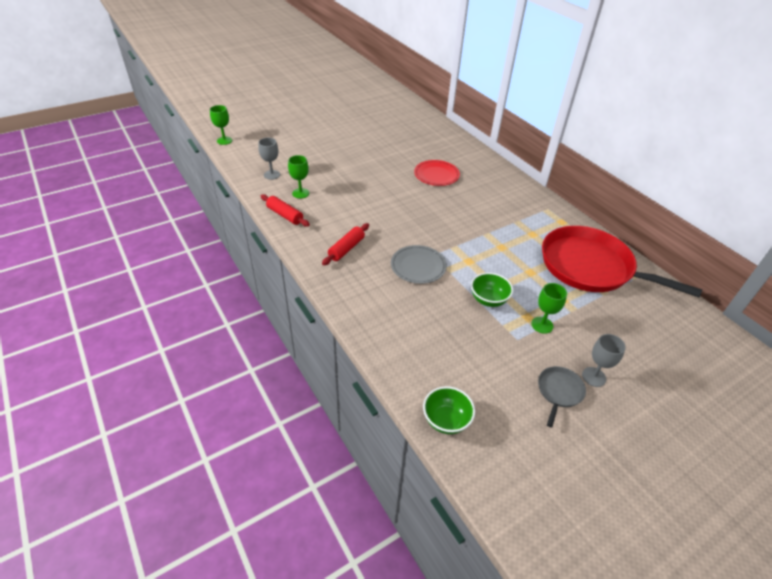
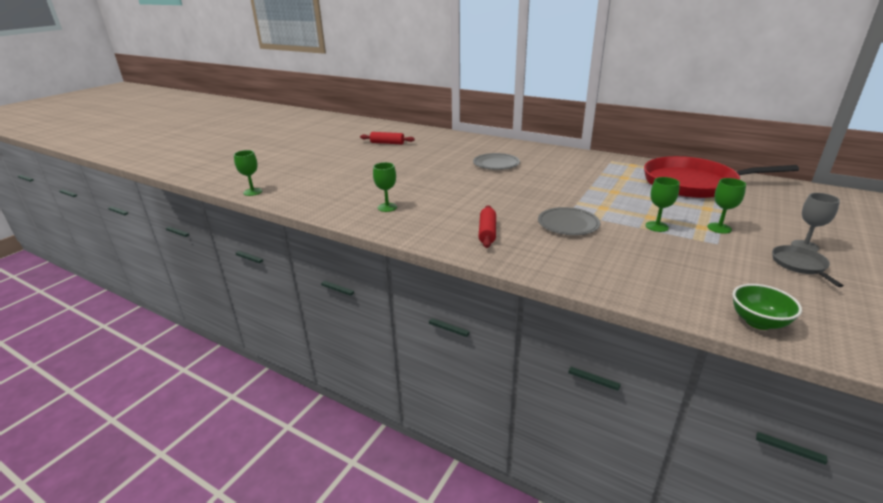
camera: 25 degrees left, 15 degrees down
(272, 175) = (339, 202): grey goblet -> none
(285, 215) = (392, 227): red rolling pin -> red rolling pin (387, 143)
(436, 175) = (496, 164): red plate -> grey plate
(488, 300) = (656, 226): green bowl -> green goblet

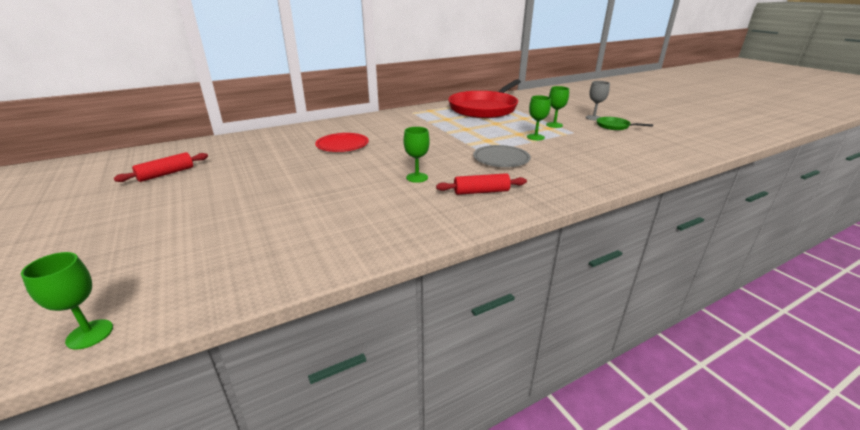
camera: 60 degrees left, 0 degrees up
(387, 207) = (354, 225): green goblet -> green goblet (417, 177)
(487, 232) = (481, 192): red rolling pin -> red rolling pin turned 45 degrees counterclockwise
(496, 164) = (342, 145): grey plate -> red plate
(758, 322) = (674, 157): green bowl -> none
(800, 265) = (614, 126): grey pan -> green pan

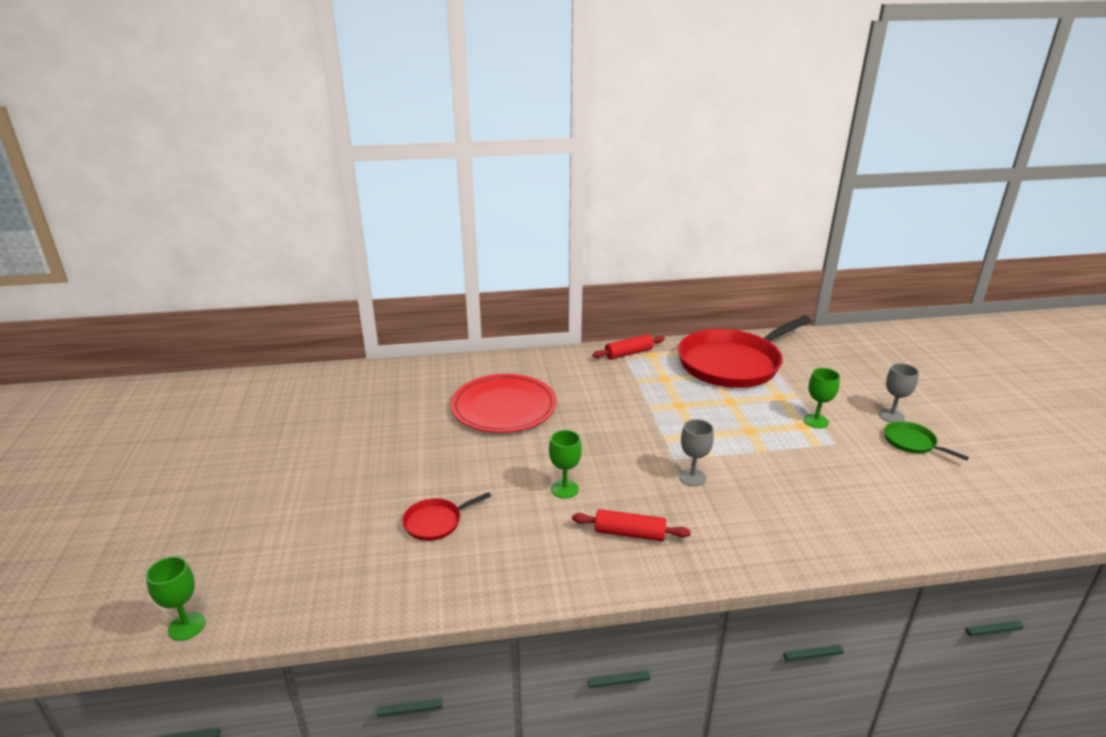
camera: 20 degrees right, 0 degrees up
(166, 174) = (299, 420): red rolling pin -> red rolling pin (628, 353)
(324, 211) = (436, 522): none -> red pan
(342, 145) = (504, 407): red plate -> red plate, size x1.57
(501, 158) = (692, 477): grey plate -> grey goblet
(535, 137) = (769, 443): green goblet -> none

